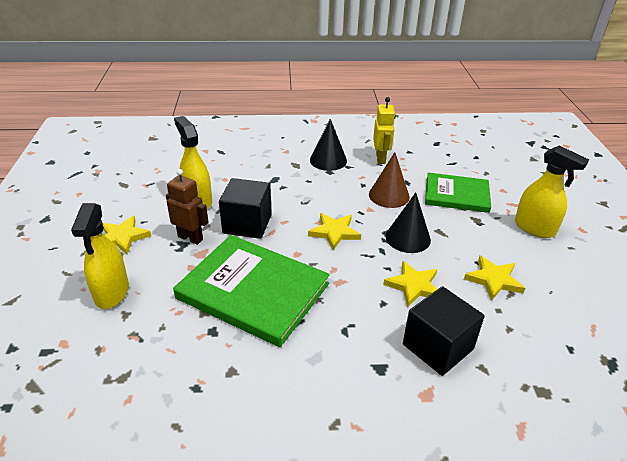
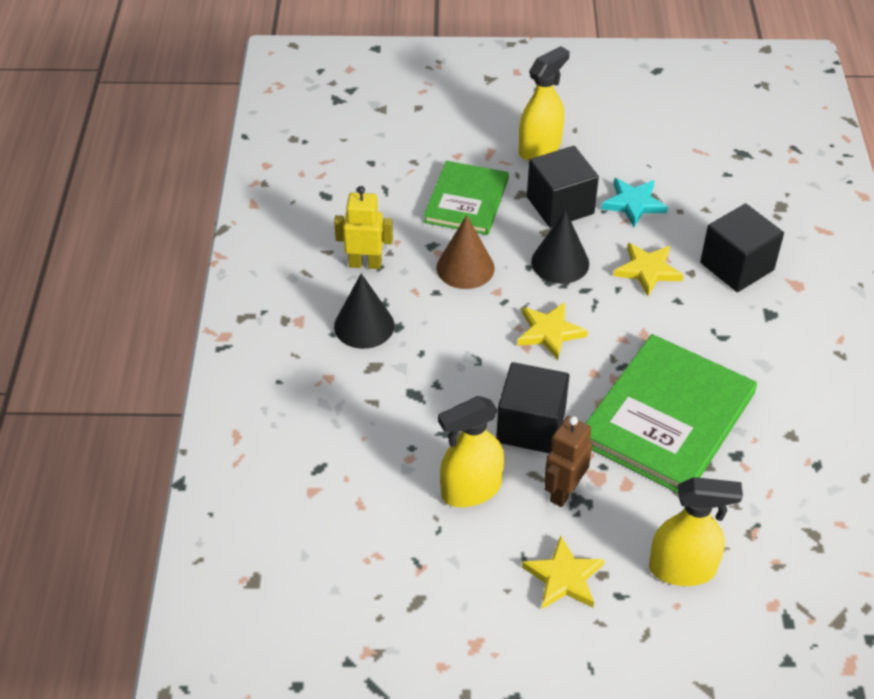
camera: 85 degrees left, 10 degrees up
(472, 238) = (560, 205): none -> black cube
(493, 280) = (633, 204): yellow star -> turquoise star

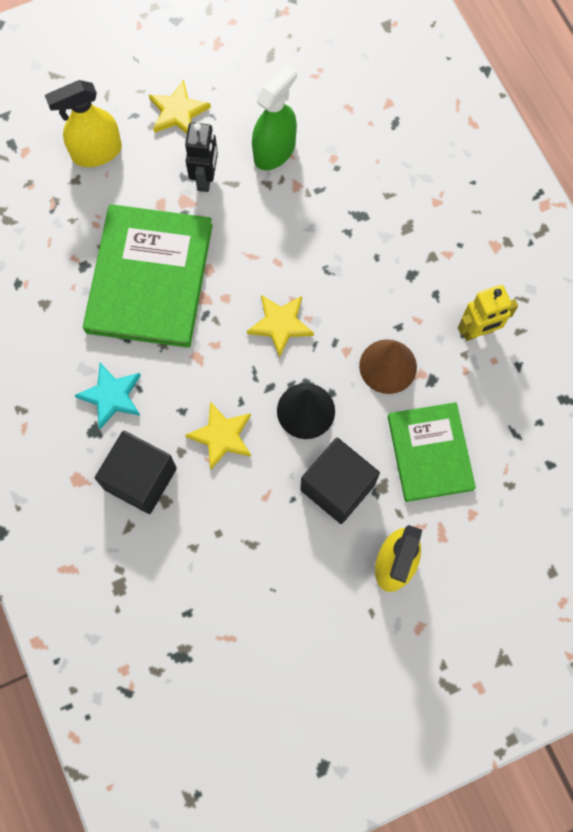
camera: 155 degrees right, 25 degrees up
(364, 325) = (439, 264): black cone -> none
(471, 490) = (274, 151): yellow spray bottle -> green spray bottle
(531, 426) = (255, 224): black cube -> none
(563, 491) = (205, 178): brown robot -> black robot
(633, 204) = (267, 522): turquoise star -> turquoise star (111, 396)

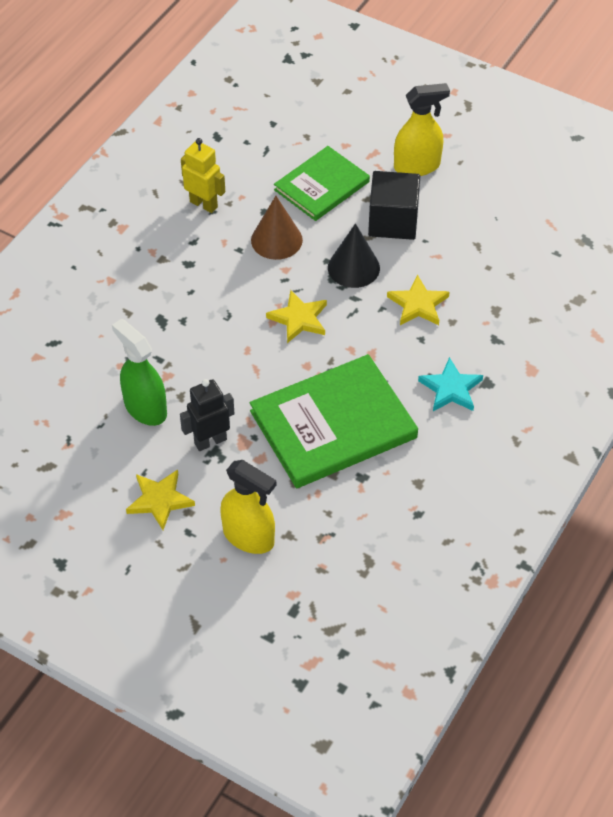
camera: 125 degrees left, 20 degrees down
(140, 479) = (494, 333): black cube -> none
(274, 151) = (145, 408): green spray bottle -> green spray bottle turned 45 degrees clockwise

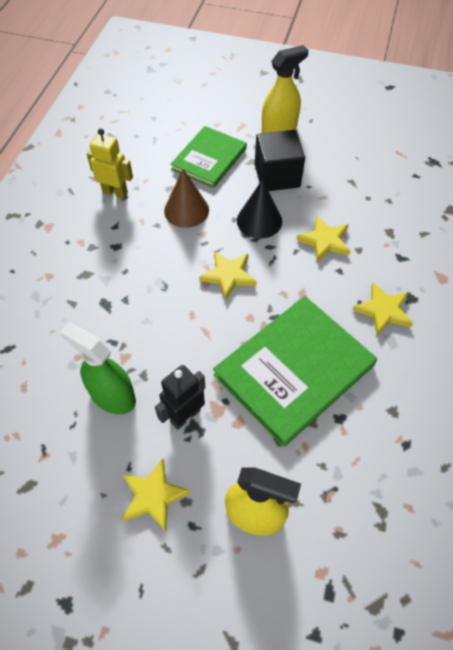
camera: 15 degrees left, 5 degrees up
(451, 389) = (383, 310): turquoise star -> yellow star

